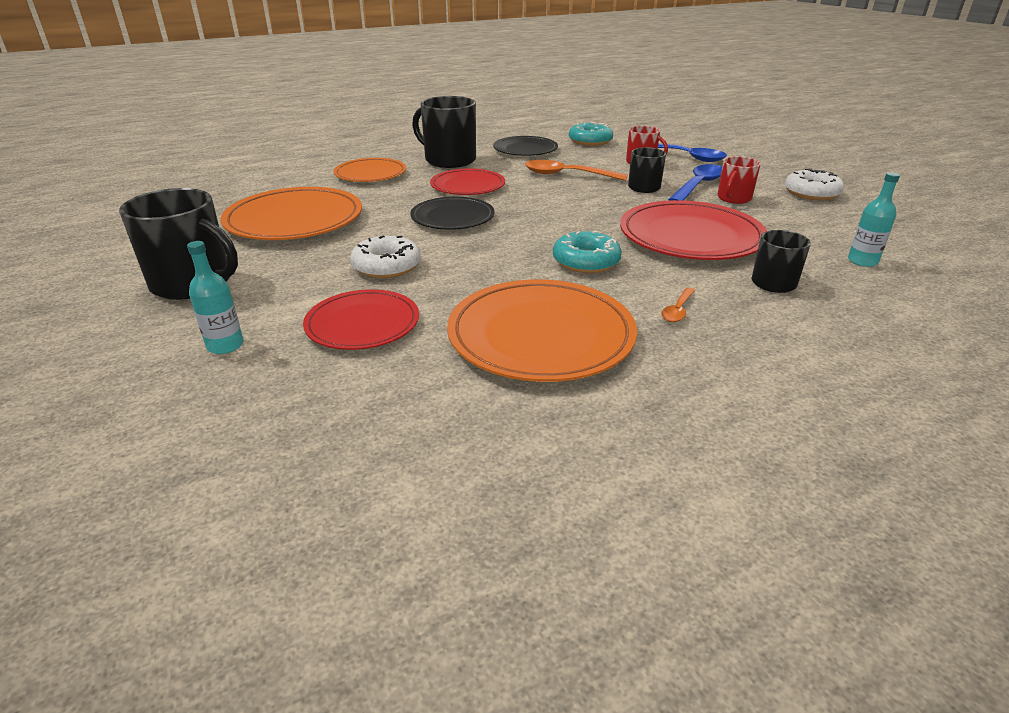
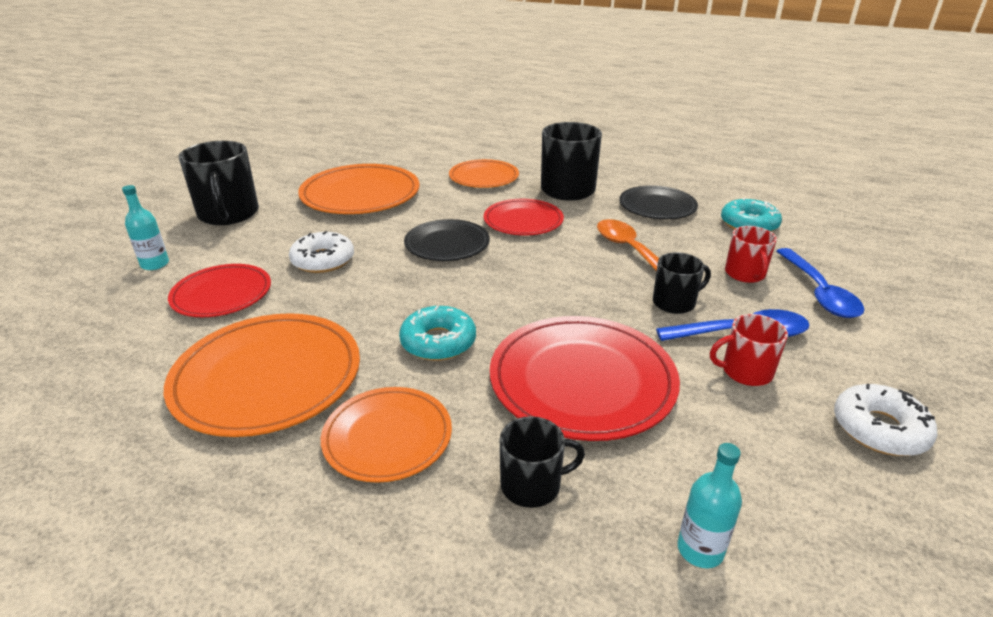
camera: 50 degrees right, 0 degrees up
(678, 310) = (387, 437): orange spoon -> orange plate

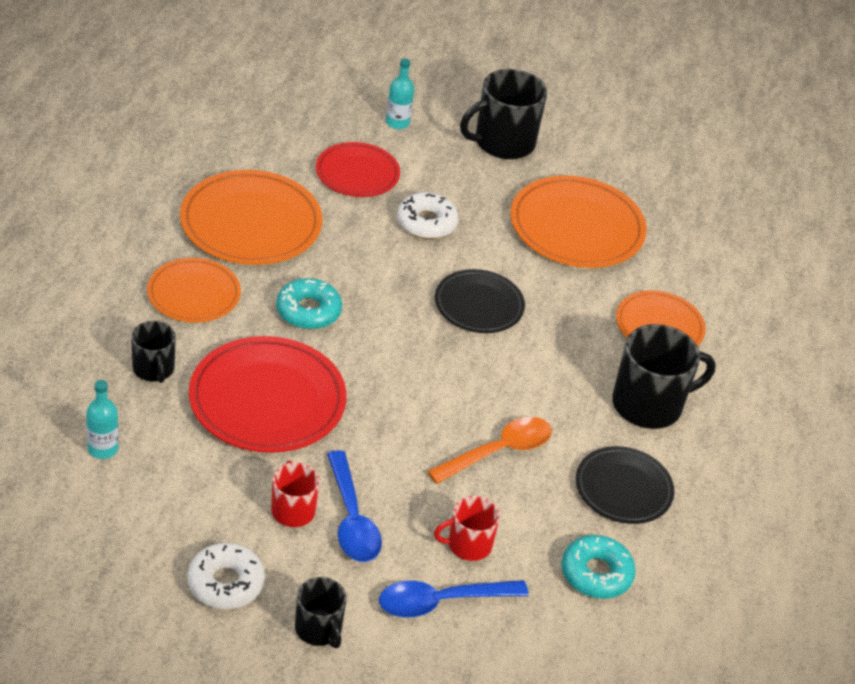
camera: 75 degrees right, 10 degrees up
(523, 221) = (548, 363): red plate -> none
(675, 302) = (398, 476): black mug -> black mug (319, 629)

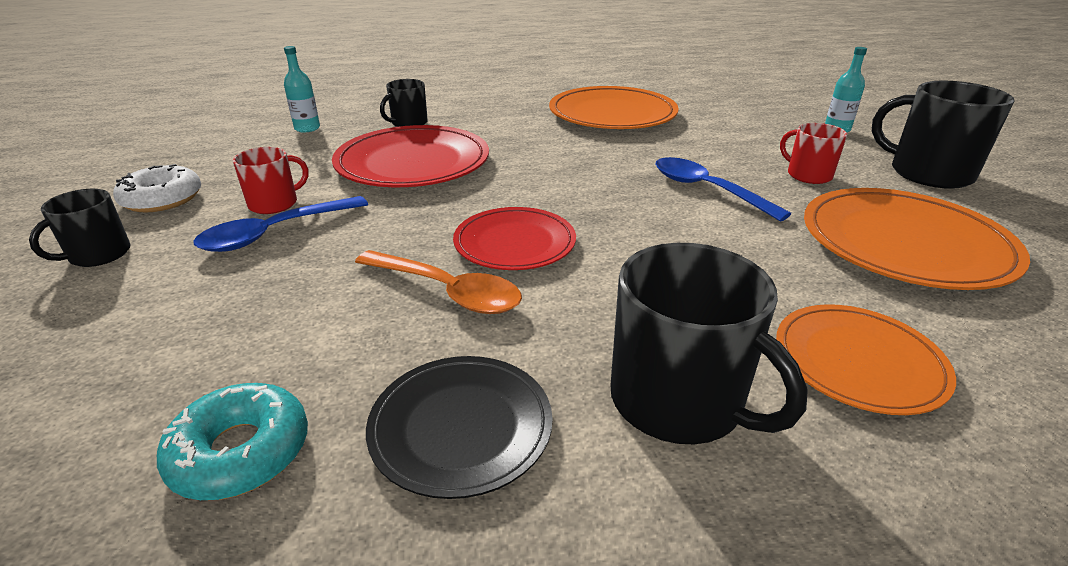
camera: 70 degrees right, 10 degrees down
(194, 294) = (506, 116): orange plate -> none
(308, 311) = (543, 152): turquoise donut -> none
(357, 173) = (742, 131): red plate -> red plate (514, 243)
(426, 223) = (740, 168): white donut -> none
(441, 602) = (150, 319): blue spoon -> blue spoon (706, 190)
(468, 544) = (263, 312): red mug -> red mug (807, 175)
(479, 305) = (672, 220): black plate -> none

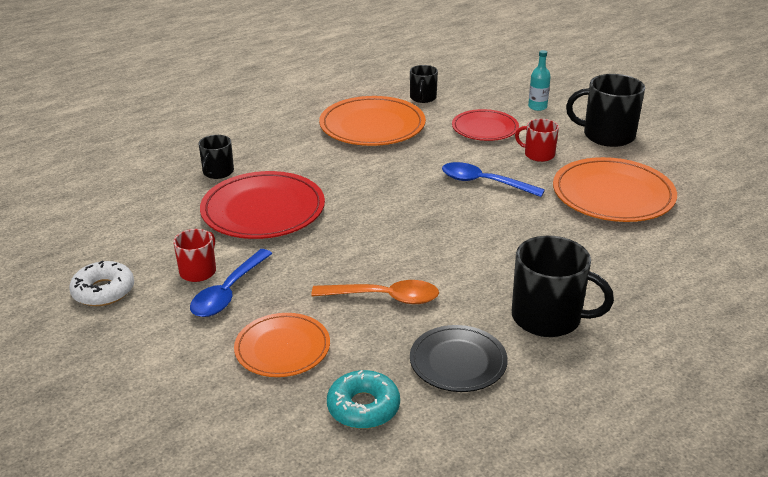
camera: 25 degrees left, 0 degrees up
(98, 255) = (121, 343): black mug -> black mug (423, 98)
(307, 128) = (135, 198): turquoise bottle -> none
(514, 243) = (395, 255): red plate -> red plate (485, 128)
(858, 362) = (617, 273): orange plate -> orange plate (282, 348)

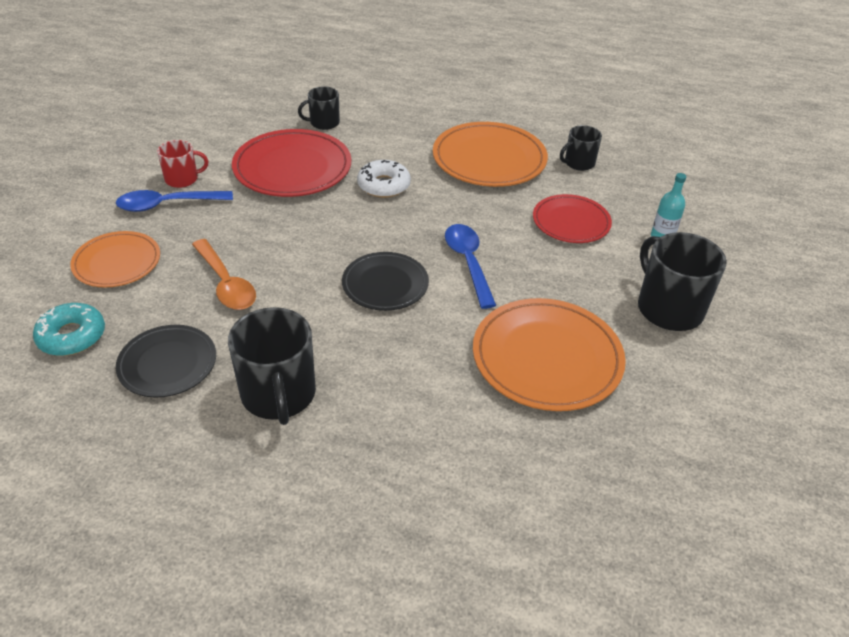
camera: 50 degrees right, 10 degrees up
(103, 291) = (124, 153): white donut -> white donut (383, 185)
(470, 225) = (385, 284): none -> black plate
(538, 154) = (564, 275): red mug -> none

